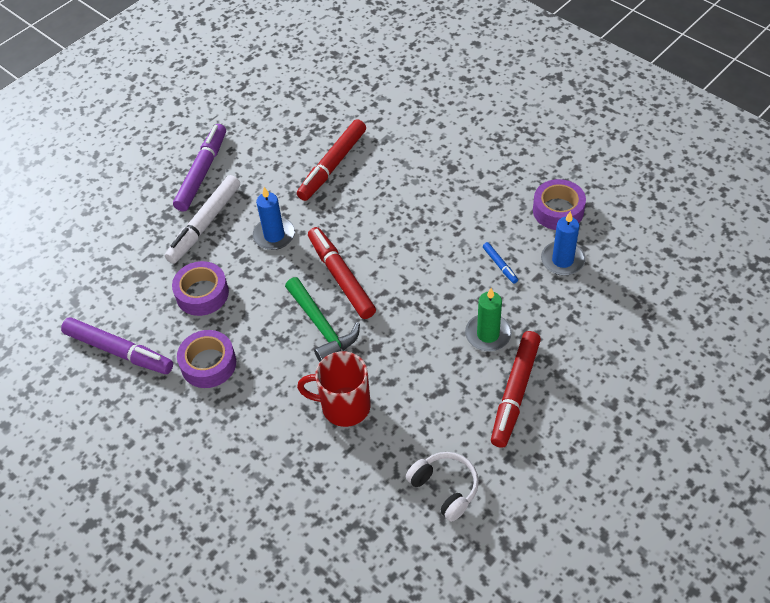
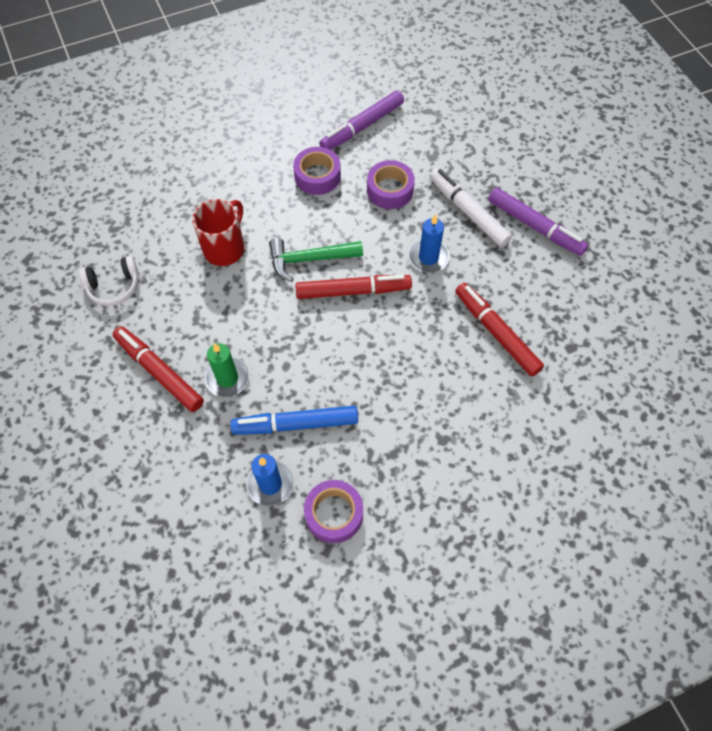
camera: 110 degrees right, 10 degrees up
(500, 265) = (296, 424): blue marker -> blue marker, size x2.20

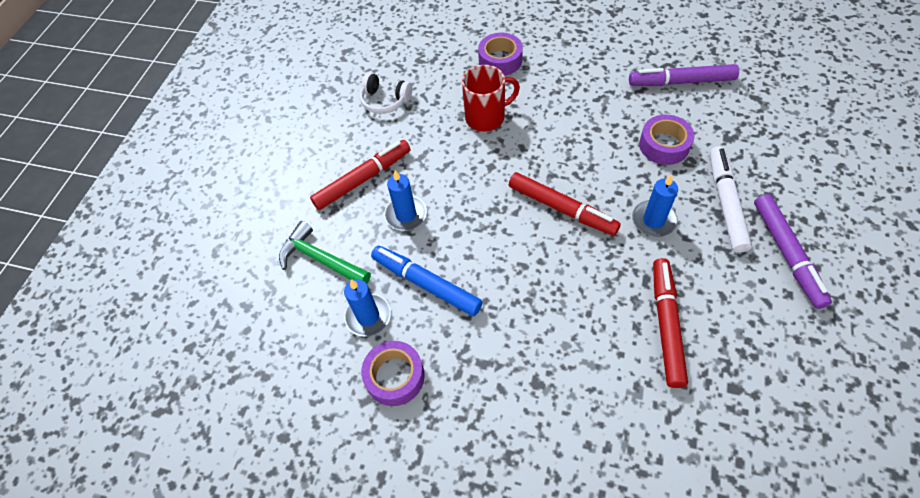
camera: 45 degrees right, 5 degrees down
(159, 372) = (363, 179): red marker -> red marker turned 60 degrees clockwise
(227, 378) = (406, 215): green candle -> blue candle
(309, 259) = (546, 162): green hammer -> green hammer (321, 259)
(317, 176) = (608, 101): purple tape -> purple tape (500, 60)

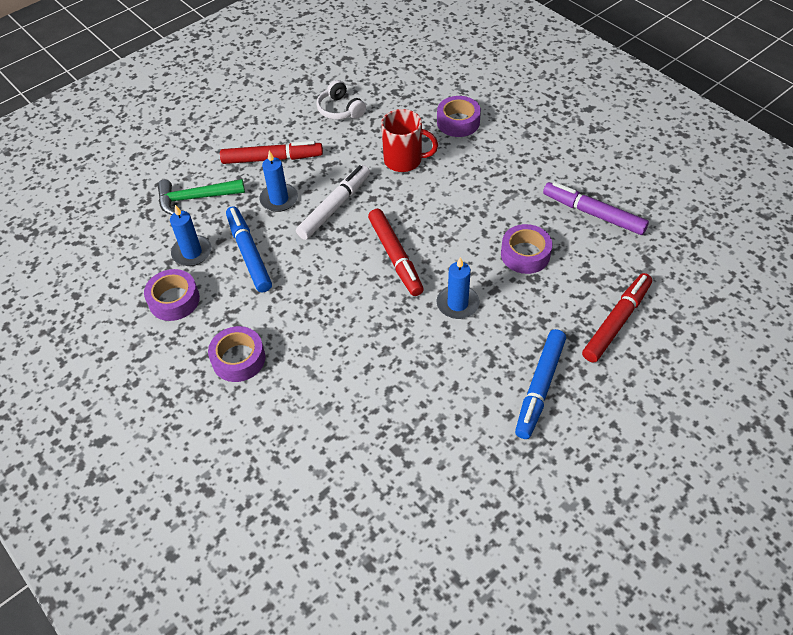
camera: 30 degrees right, 5 degrees down
(321, 259) = (195, 198): green hammer -> green hammer turned 75 degrees counterclockwise
(514, 396) = (238, 359): none -> purple tape
(666, 324) = (391, 379): red marker -> red marker (616, 322)
(725, 203) = (530, 323): white marker -> white marker (334, 207)
(787, 254) = (540, 387): purple marker -> blue marker

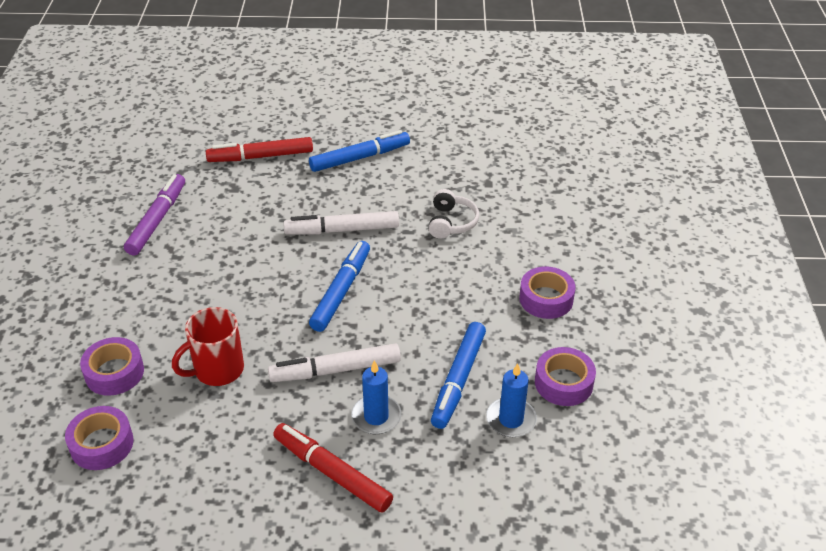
camera: 140 degrees left, 10 degrees down
(195, 198) = (456, 483): green hammer -> none
(340, 109) = (191, 483): white headphones -> white headphones (451, 222)
(395, 257) = (341, 291): red marker -> blue marker
(404, 160) = (217, 370): red mug -> red mug turned 90 degrees counterclockwise
(457, 304) = (342, 230): blue candle -> white marker
(525, 254) = (248, 228): purple tape -> purple tape (102, 444)
(593, 214) = (157, 220): purple marker -> purple marker turned 150 degrees counterclockwise

